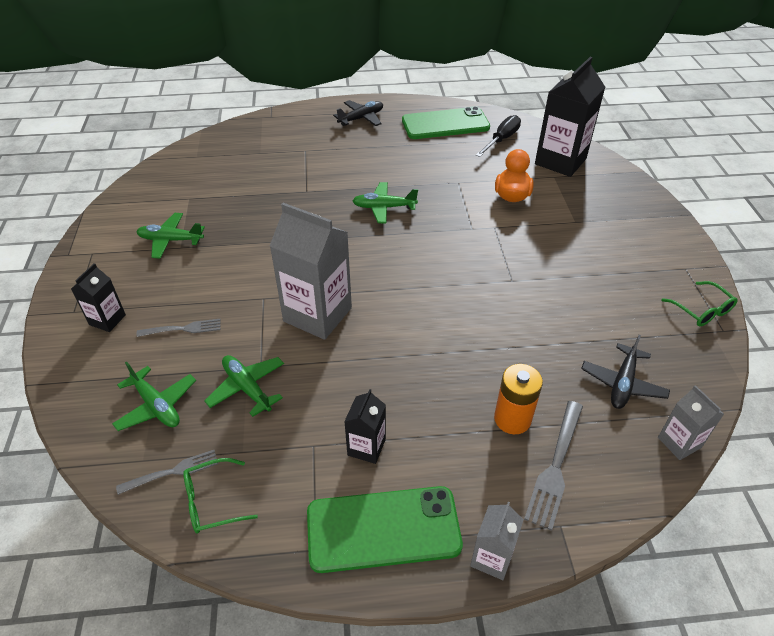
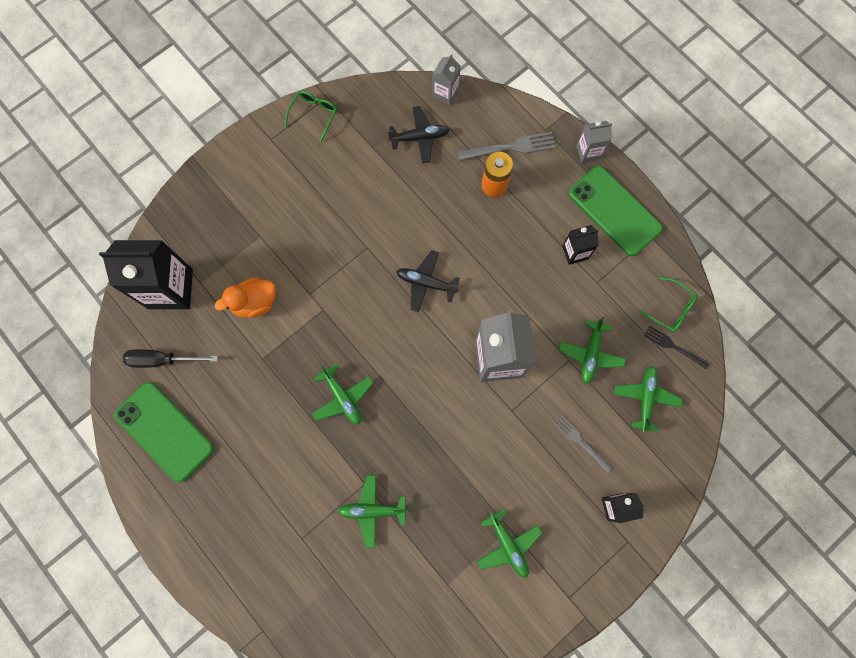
camera: 125 degrees left, 30 degrees up
(172, 472) = (673, 346): grey fork -> black fork
(283, 187) = (373, 510): none -> green plane
(361, 118) = (206, 526): black plane -> black plane (426, 283)

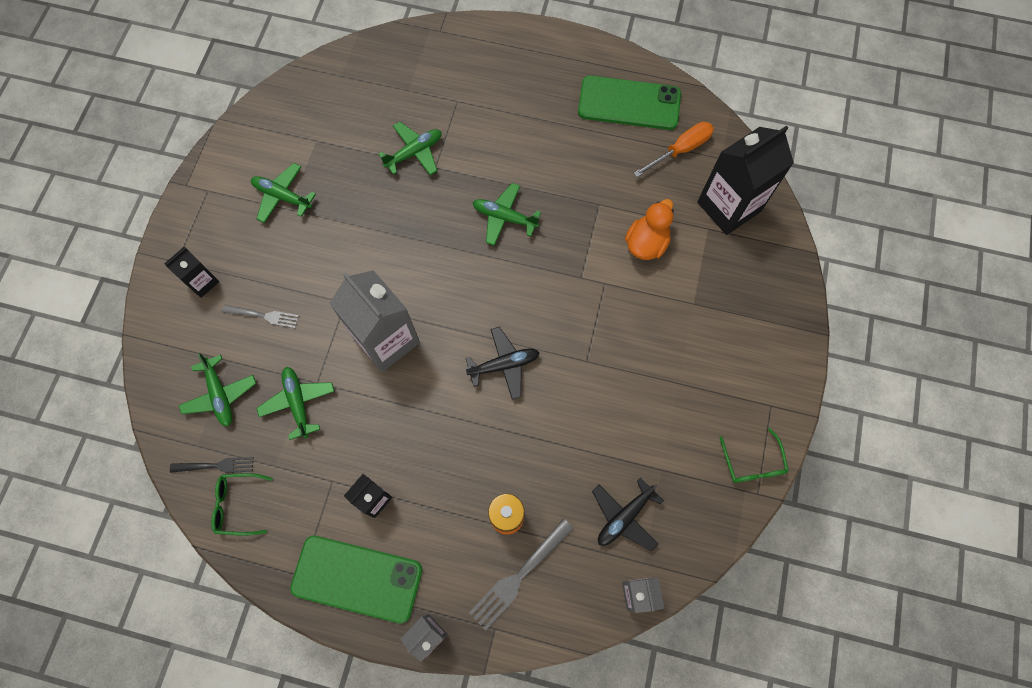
camera: 145 degrees right, 5 degrees down
(162, 360) = (680, 150): black screwdriver -> orange screwdriver

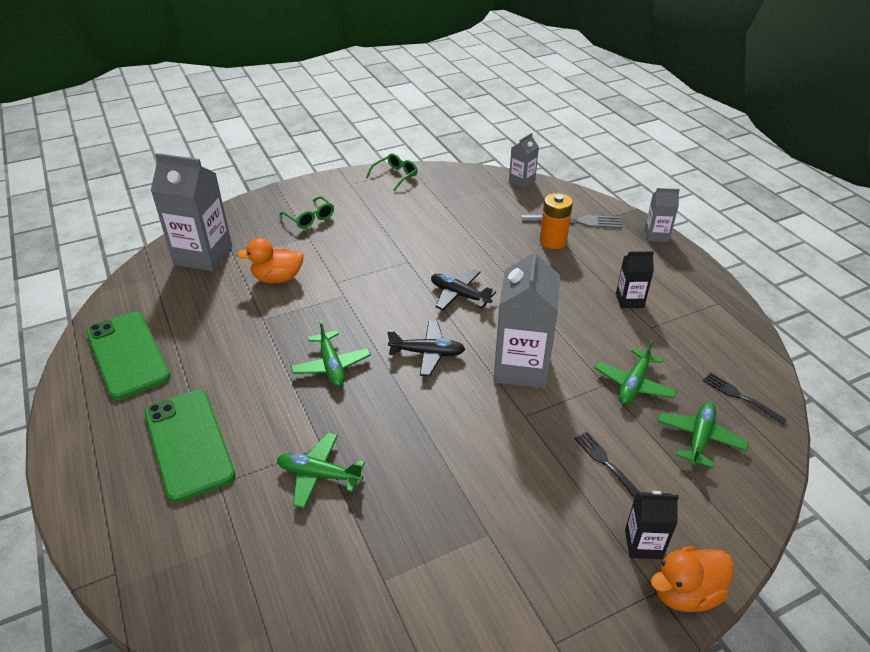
camera: 130 degrees left, 30 degrees down
(161, 274) = (685, 592): none -> orange duck
(238, 505) = (738, 364): green glasses -> green glasses (310, 218)
(264, 316) = (606, 464): grey fork -> black fork
(282, 196) = (482, 553): green plane -> none
(357, 578) = (679, 278): green phone -> green phone (189, 444)
(624, 516) = (488, 202): black plane -> black plane (427, 353)
(680, 150) = (162, 301): orange screwdriver -> none
(728, 207) = (203, 255): black carton -> grey carton

